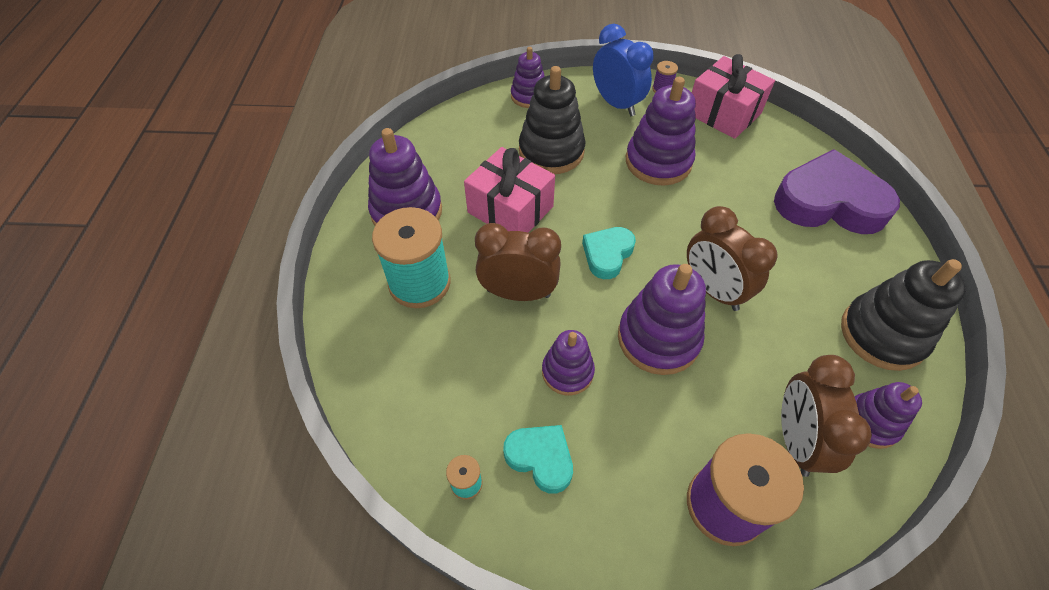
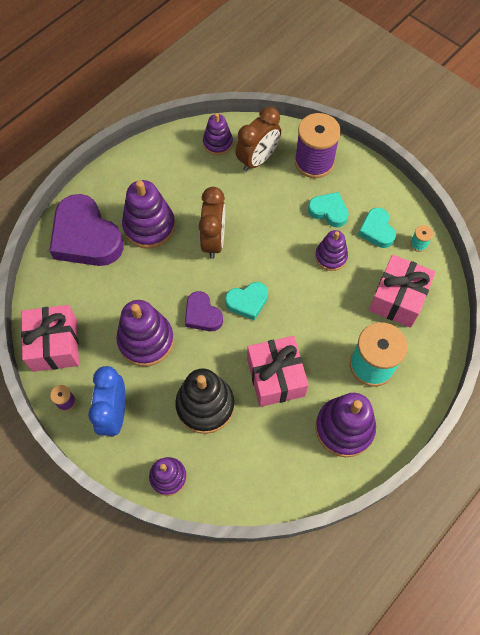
camera: 140 degrees left, 10 degrees up
(442, 379) = (398, 298): none -> pink gift
(518, 293) = (319, 316): brown clock -> none
(628, 435) = (328, 211): none -> turquoise heart
(636, 213) = (202, 314): none -> purple heart
(658, 338) = (269, 239): purple stacking toy -> purple stacking toy (149, 226)
(882, 334) = (162, 164): black stacking toy -> none

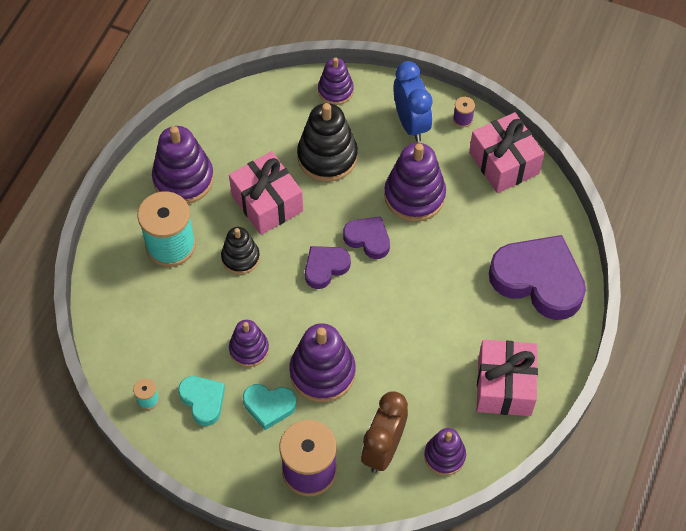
camera: 160 degrees right, 5 degrees down
(149, 226) = (474, 316): purple stacking toy -> purple stacking toy (322, 372)
(214, 241) = (392, 324): brown clock -> none
(247, 302) = (325, 268): turquoise heart -> purple heart
(314, 334) = (240, 257): none -> black stacking toy
(398, 298) = (159, 325): pink gift -> pink gift (504, 386)

